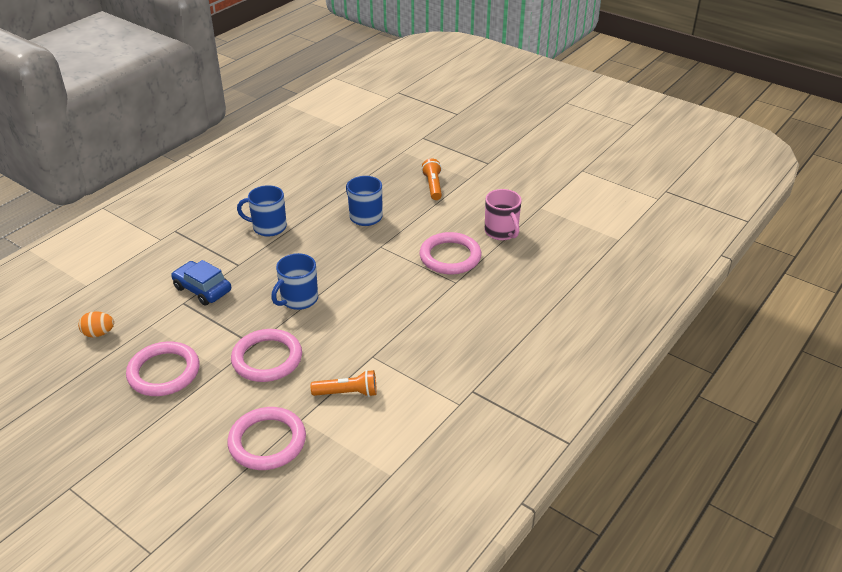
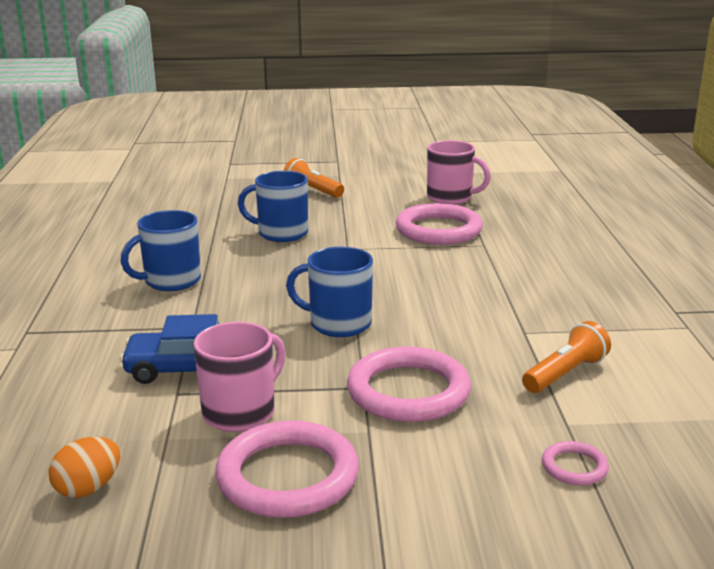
camera: 40 degrees left, 15 degrees down
(191, 328) = (240, 412): none -> pink mug
(267, 441) = (574, 467): pink ring -> pink ring, size x0.47
(298, 299) = (338, 324): blue mug -> blue mug turned 105 degrees clockwise

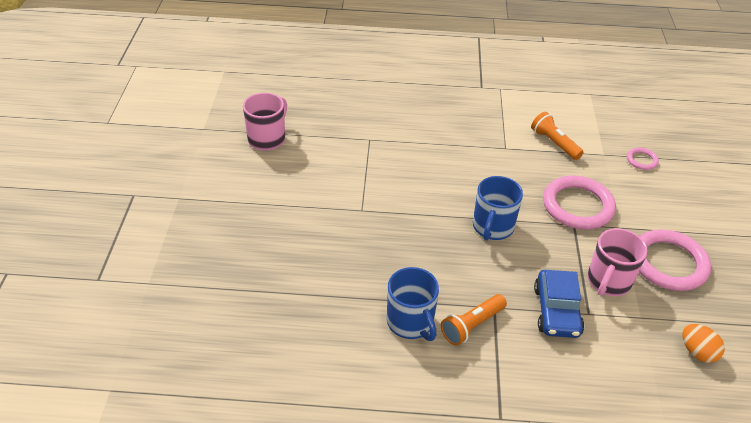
camera: 85 degrees left, 20 degrees up
(240, 412) = (608, 281): pink mug -> pink mug turned 105 degrees counterclockwise
(281, 233) = (320, 247): blue mug -> none
(313, 190) = (216, 219): orange flashlight -> orange flashlight (472, 325)
(438, 230) = (336, 156): pink ring -> none

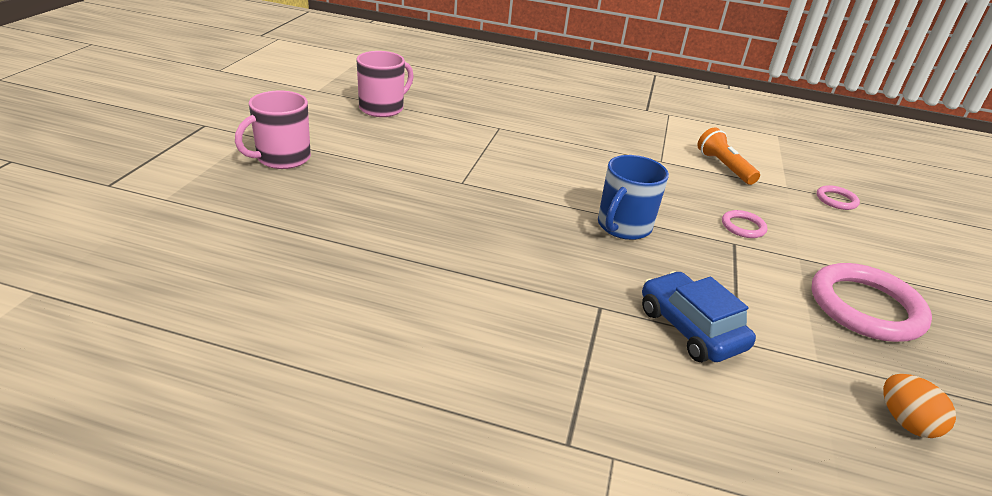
camera: 10 degrees right, 10 degrees down
(410, 322) = (476, 300): blue mug -> none
(472, 325) = (561, 320): orange flashlight -> none
(557, 311) = (690, 328): blue car -> blue car turned 135 degrees clockwise
(577, 206) = (743, 227): pink ring -> pink ring, size x0.47
(608, 281) = (773, 310): pink mug -> pink mug (282, 158)

